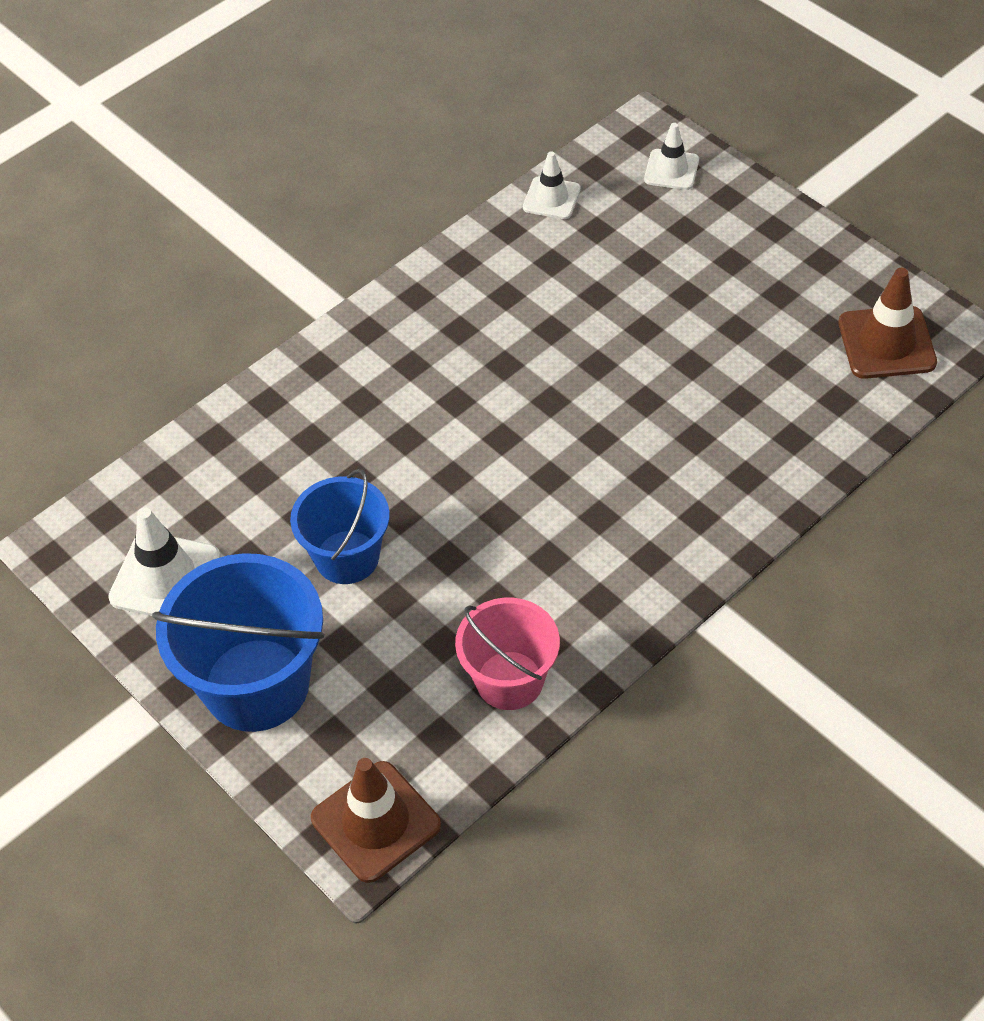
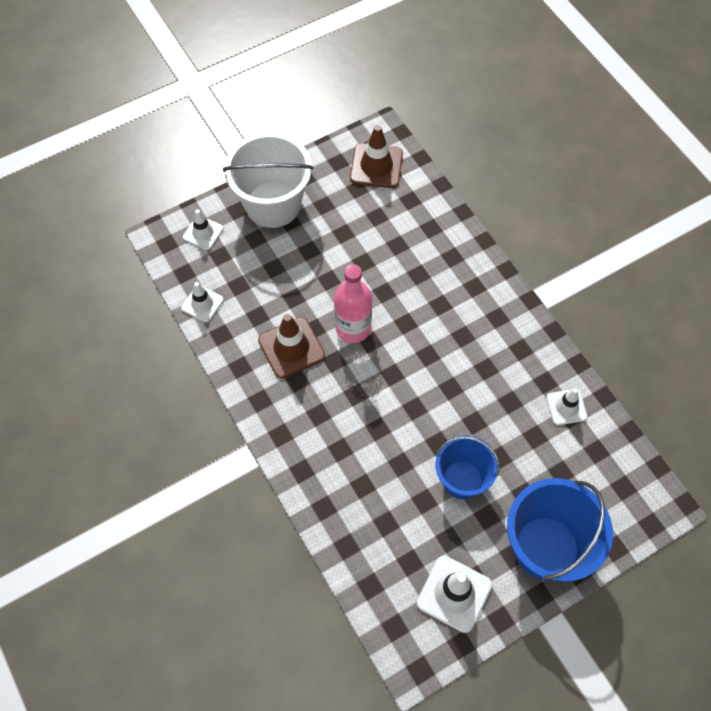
camera: 80 degrees left, 10 degrees up
(375, 822) = (648, 495): brown traffic cone -> brown traffic cone (291, 348)
(509, 680) = (566, 407): pink bucket -> white traffic cone
(567, 375) = (353, 328): none -> pink bottle
(755, 234) = (273, 204): none -> white bucket

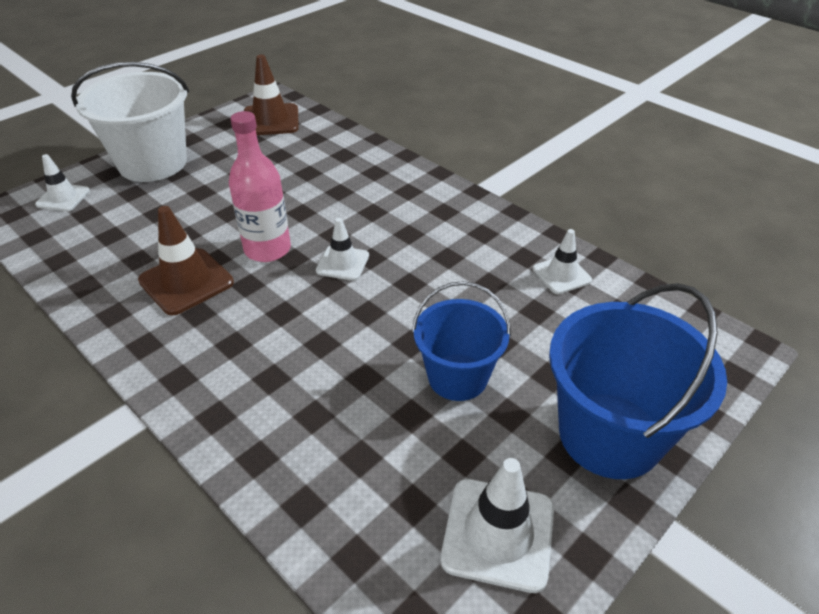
camera: 15 degrees left, 20 degrees down
(202, 304) = (59, 260): white traffic cone -> white traffic cone (342, 263)

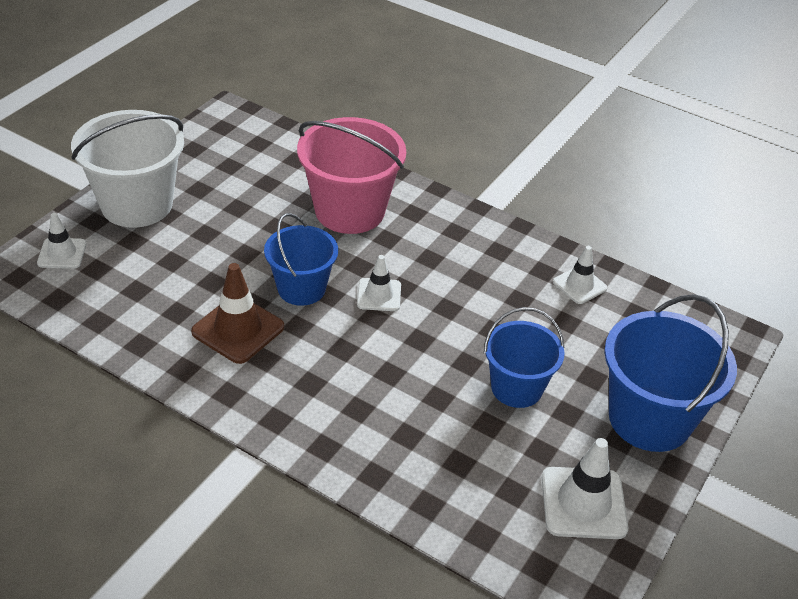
camera: 15 degrees left, 0 degrees up
(267, 249) = (301, 288): pink bottle -> blue bucket
(270, 120) = (239, 141): brown traffic cone -> none
(346, 184) = (349, 211): none -> pink bucket

